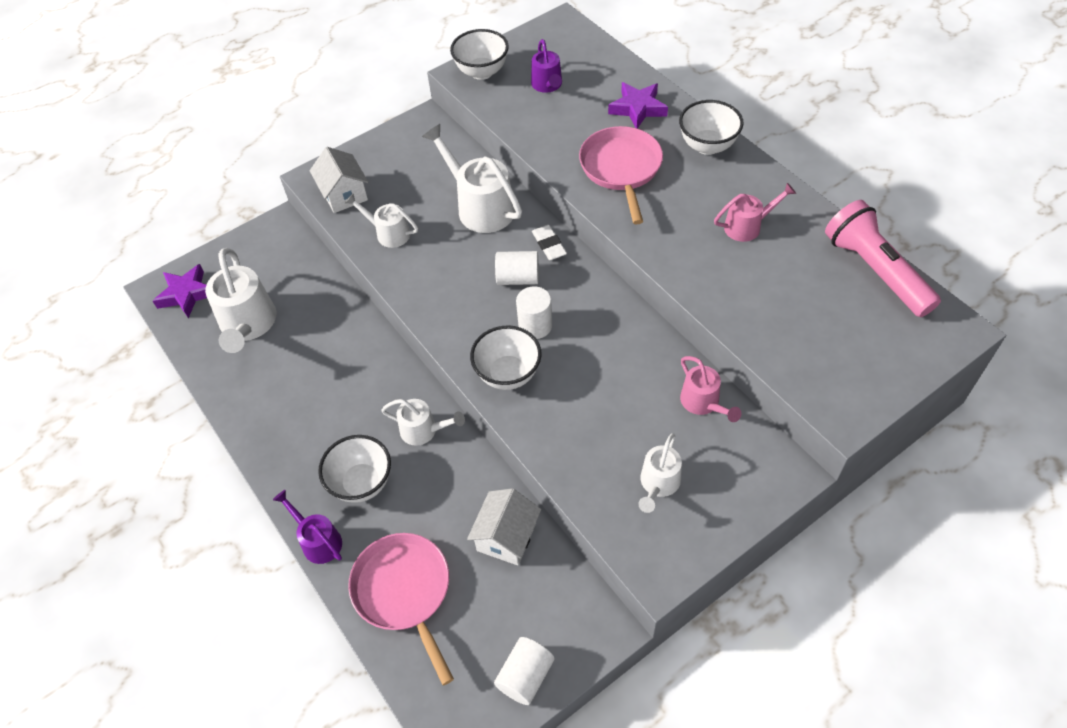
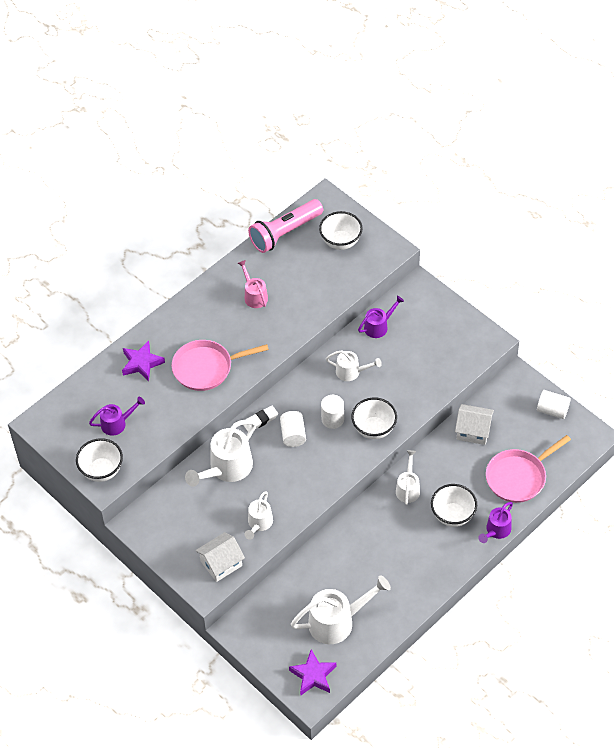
camera: 100 degrees left, 0 degrees up
(658, 484) = (438, 344): white watering can -> white watering can (352, 372)
(703, 403) = (379, 326): pink watering can -> purple watering can
(707, 146) = (179, 320): white bowl -> white bowl (341, 242)

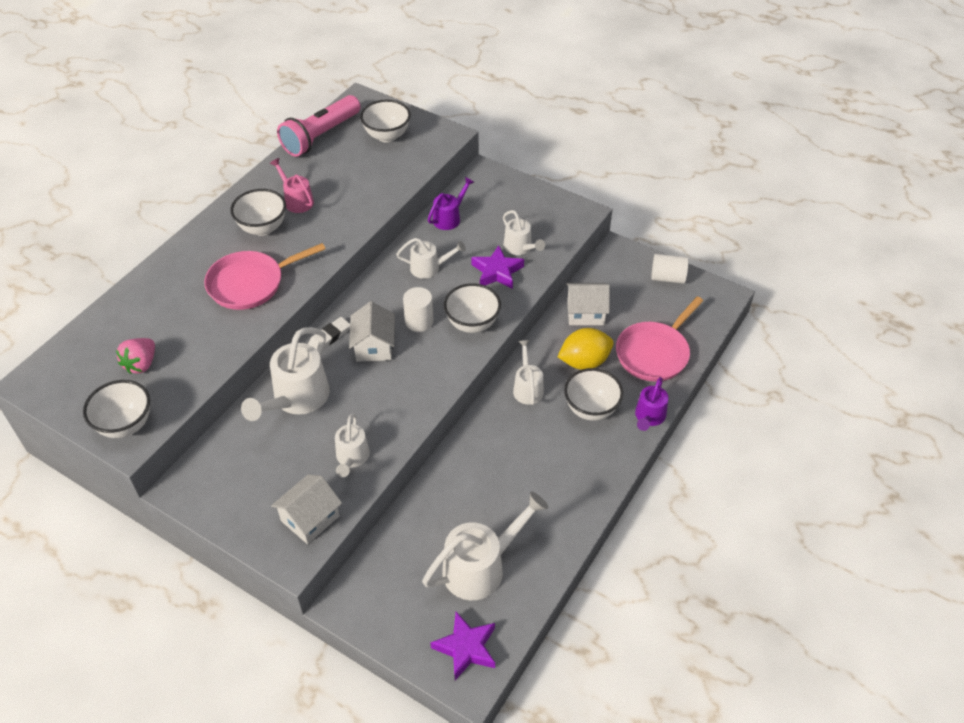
camera: 15 degrees left, 5 degrees down
(117, 423) = (141, 364): purple watering can -> pink strawberry
(141, 363) = (166, 291): purple star -> purple star (497, 272)
(223, 318) = (263, 228): none -> white bowl
(293, 435) = (374, 346): white cylinder -> white house
(430, 366) = (520, 248): none -> white watering can
(459, 474) = (584, 362): none -> yellow lemon

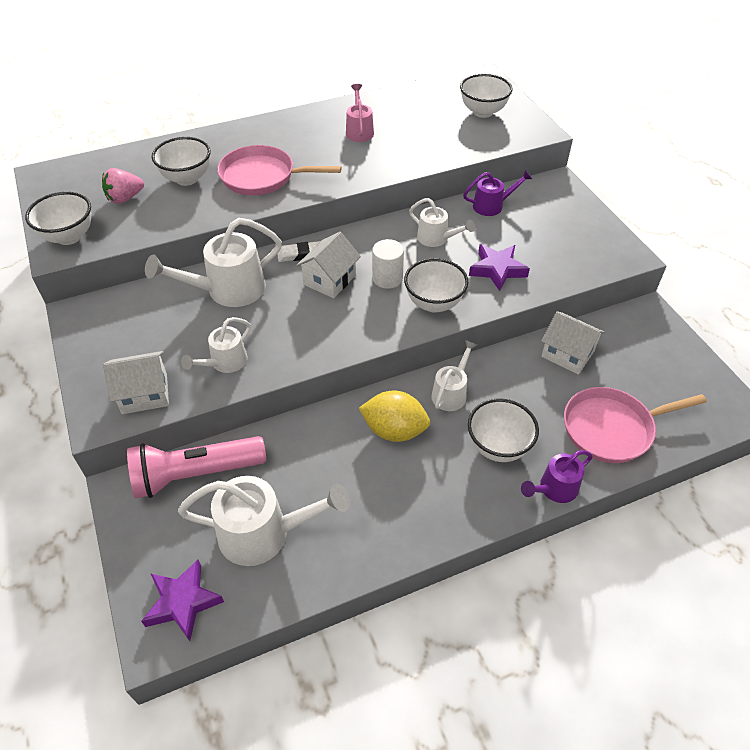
camera: 35 degrees right, 0 degrees up
(263, 228) = (312, 140): white bowl -> white bowl (187, 178)
(321, 136) = (425, 92): pink flashlight -> pink flashlight (196, 474)
(520, 248) = (538, 259): white watering can -> none
(584, 362) = (528, 398): yellow lemon -> yellow lemon (394, 430)
(667, 277) = (686, 363): white cylinder -> none

